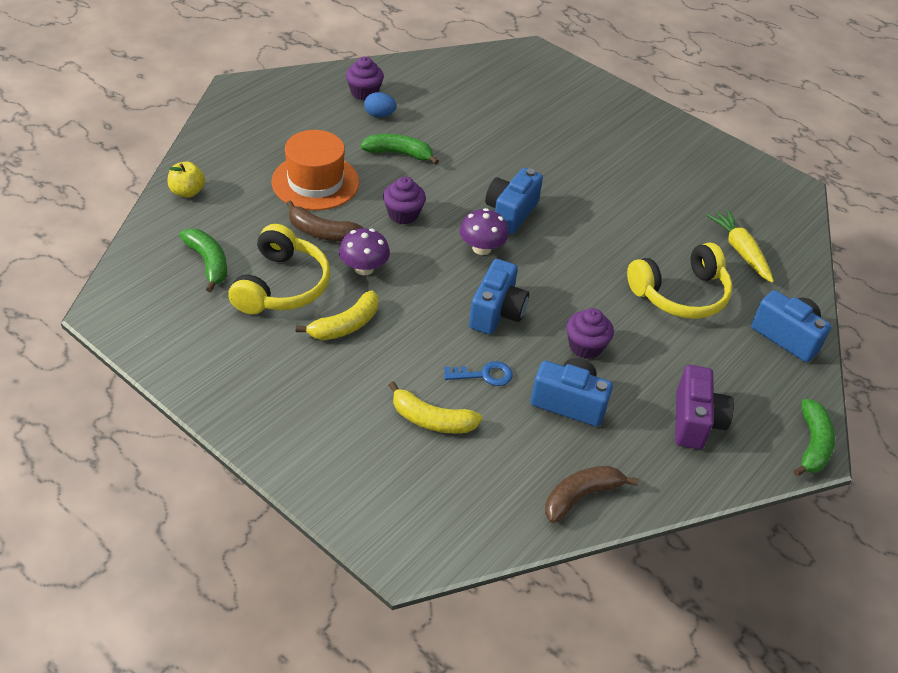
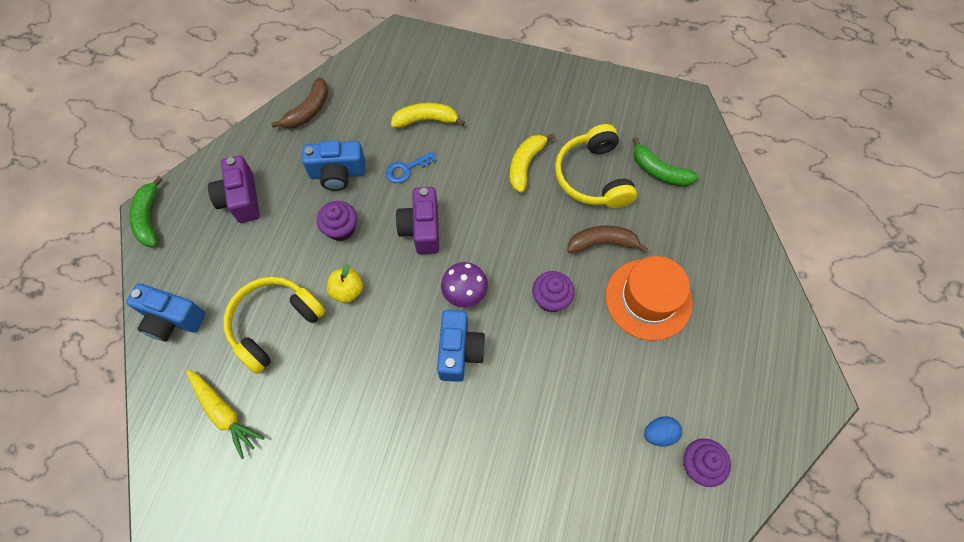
camera: 160 degrees right, 20 degrees up
(187, 192) = (736, 232): yellow apple -> yellow apple (347, 290)
(364, 268) = (545, 222): purple mushroom -> none
(399, 154) = (603, 380): green banana -> none
(497, 312) = (422, 229): blue camera -> purple camera

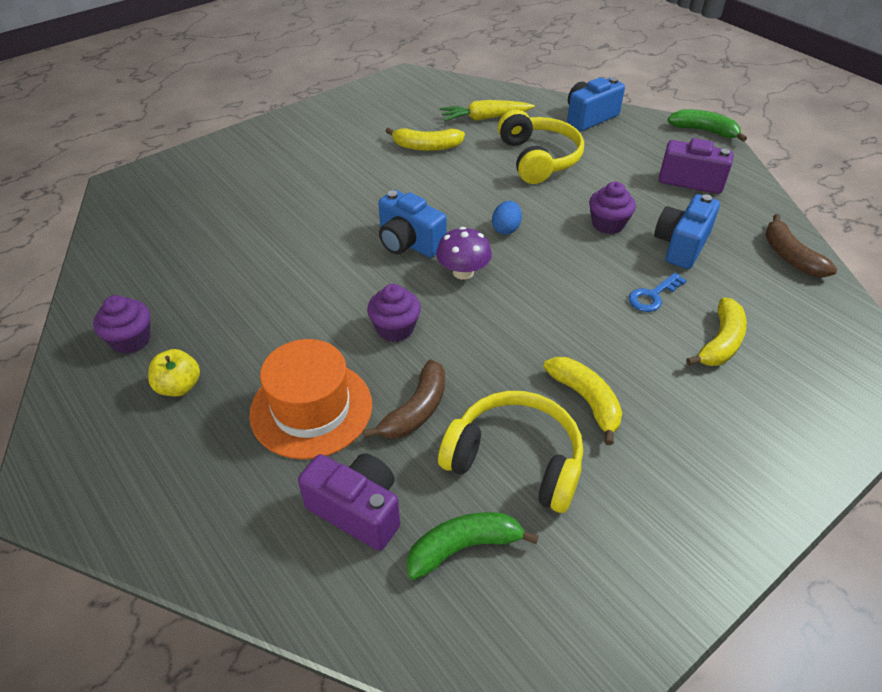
camera: 125 degrees right, 20 degrees down
(311, 434) = (426, 147): none -> yellow banana
(347, 290) = (535, 204): yellow apple -> yellow apple (179, 386)
(406, 169) = (652, 296): blue key -> blue key turned 135 degrees counterclockwise
(422, 229) = (563, 275): purple camera -> purple camera (357, 510)
(659, 434) = (188, 329): blue egg -> blue egg (506, 229)

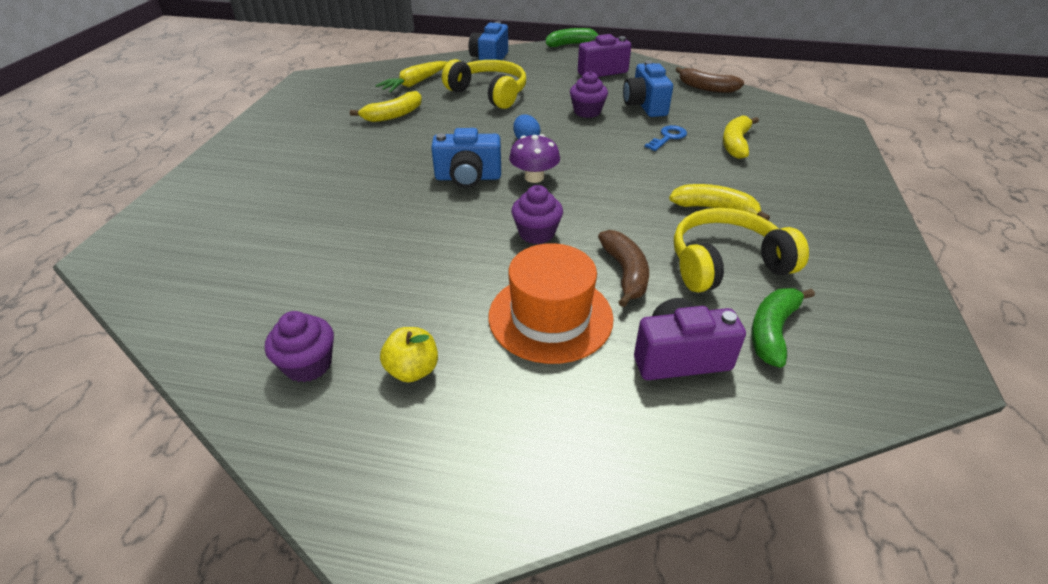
camera: 40 degrees left, 5 degrees down
(652, 296) = (668, 137): blue key -> blue key turned 150 degrees counterclockwise
(720, 342) = (735, 144): yellow banana -> yellow banana turned 150 degrees counterclockwise

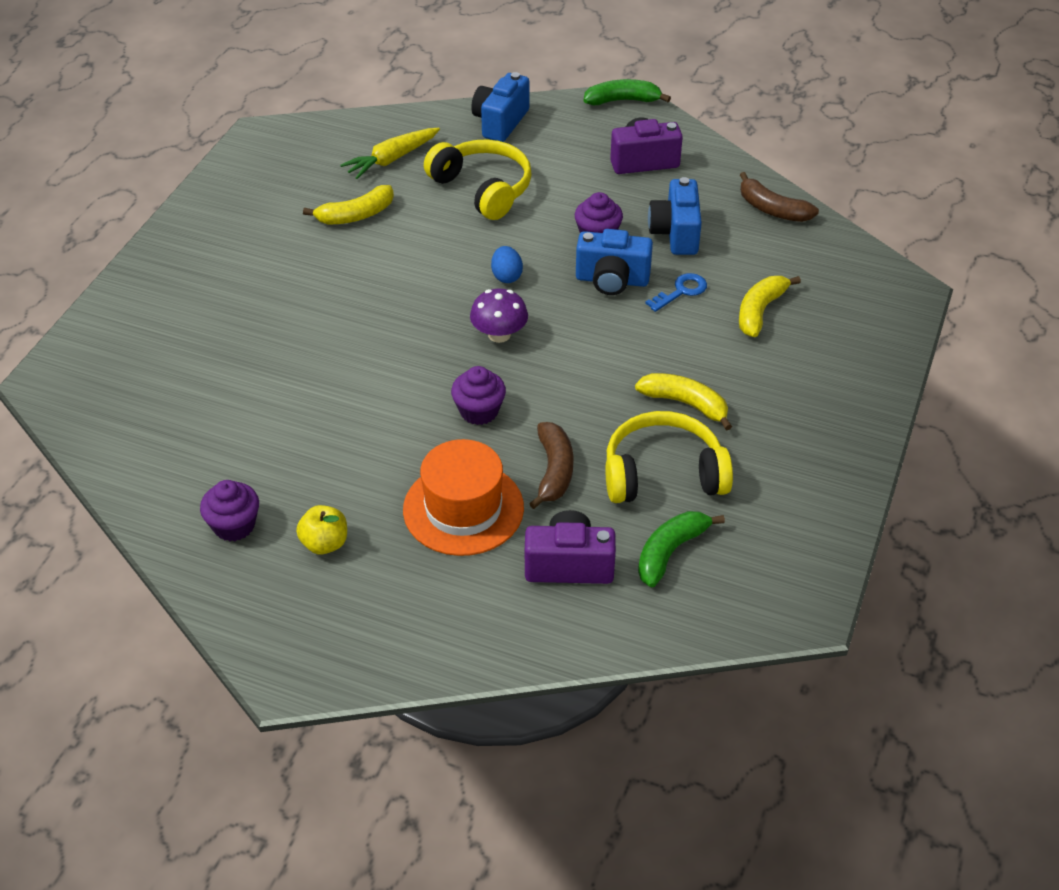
camera: 10 degrees right, 5 degrees up
(468, 178) = (424, 326): blue camera -> blue camera (612, 280)

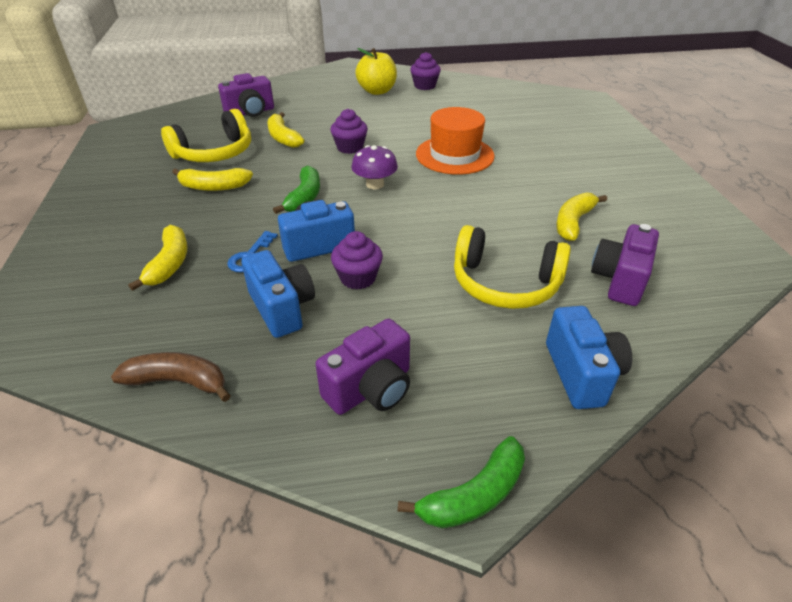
camera: 150 degrees right, 5 degrees down
(325, 543) = (377, 91): yellow apple -> yellow apple, size x1.56
(392, 159) = (619, 280): yellow carrot -> purple camera
(463, 509) = (321, 115): orange hat -> orange hat (454, 155)
(506, 276) = (406, 220): blue egg -> none
(554, 471) = (283, 138): brown banana -> yellow banana
(670, 552) = (196, 128): green banana -> green banana (304, 197)

